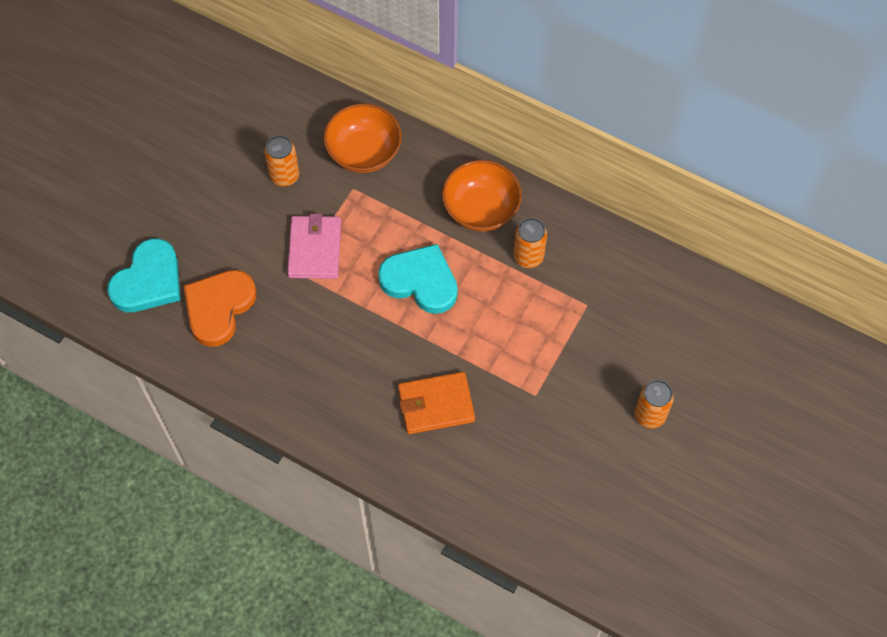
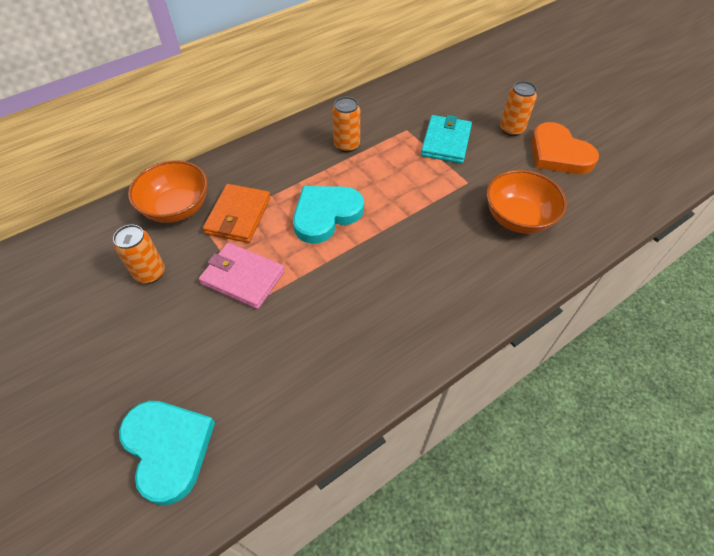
camera: 65 degrees left, 10 degrees down
(219, 308) = (249, 385): orange heart -> orange heart (558, 153)
(436, 404) = (447, 246): orange wallet -> orange wallet (238, 216)
(481, 209) = (287, 156): orange bowl -> orange bowl (518, 218)
(588, 352) = (446, 142): none -> turquoise wallet

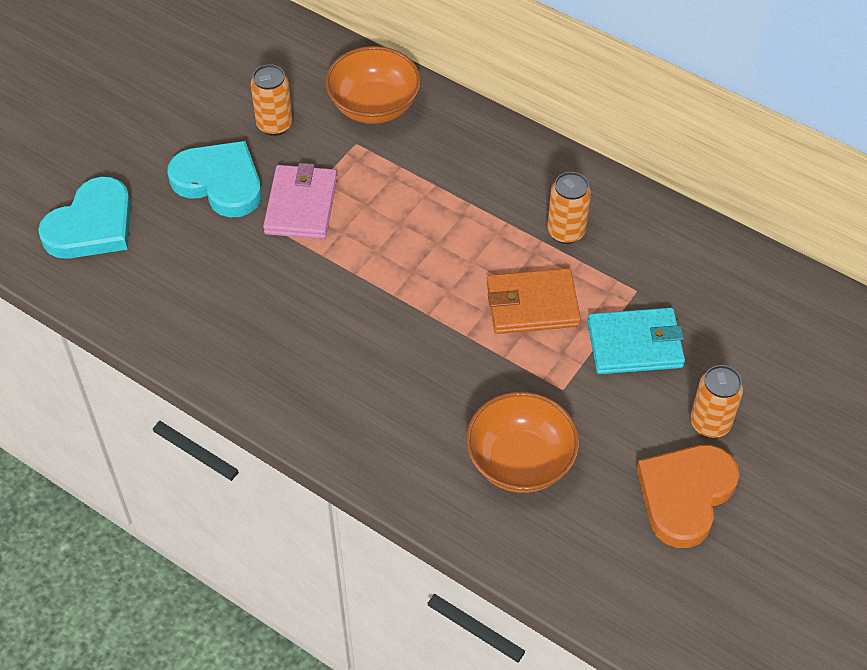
camera: 70 degrees right, 0 degrees up
(238, 216) = (388, 166): orange wallet -> orange wallet (532, 304)
(325, 215) = (428, 249): turquoise heart -> turquoise heart (219, 182)

